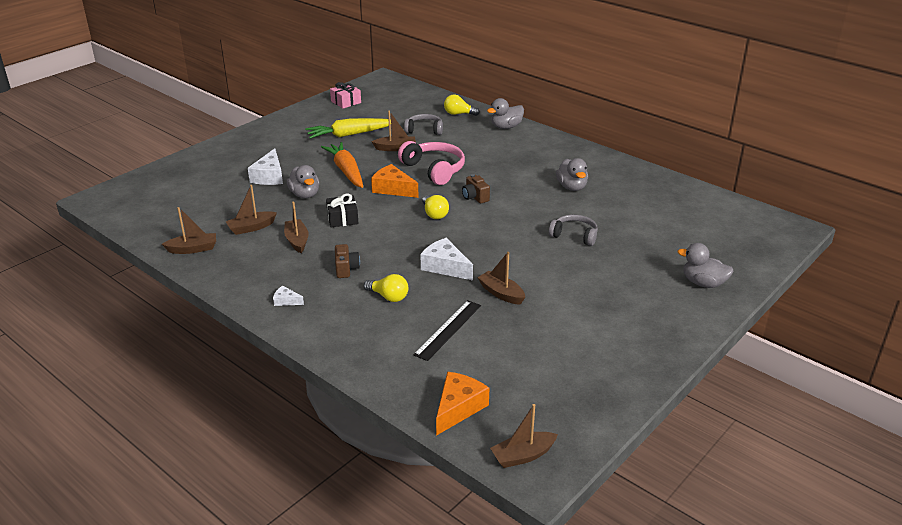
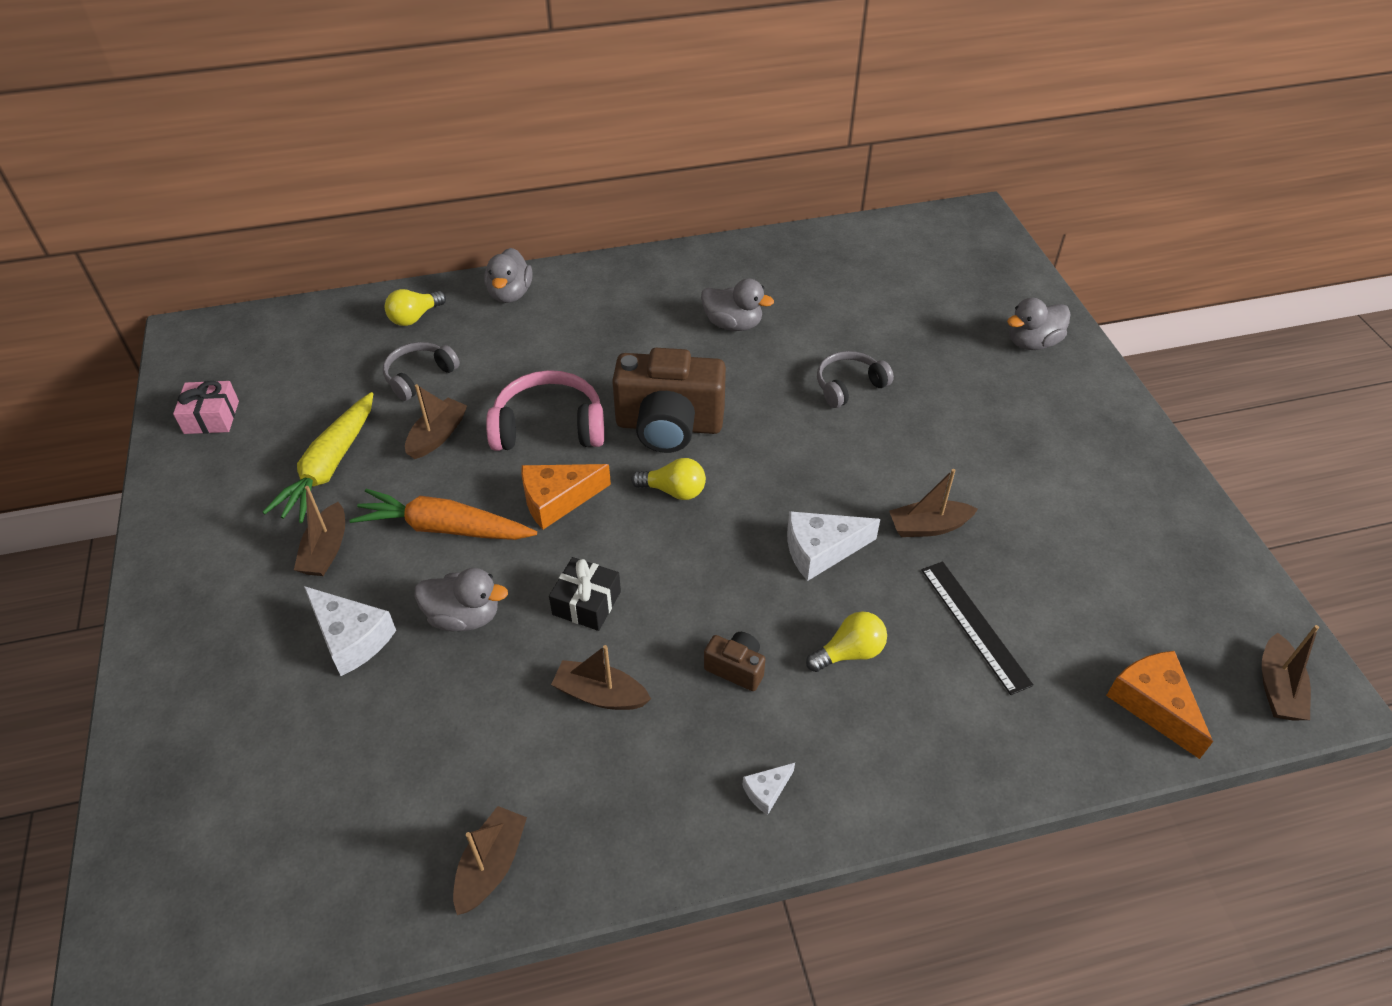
camera: 55 degrees left, 15 degrees up
(251, 228) = (500, 742): brown boat -> brown boat (326, 550)
(475, 197) = (669, 426): brown camera -> brown camera, size x2.22

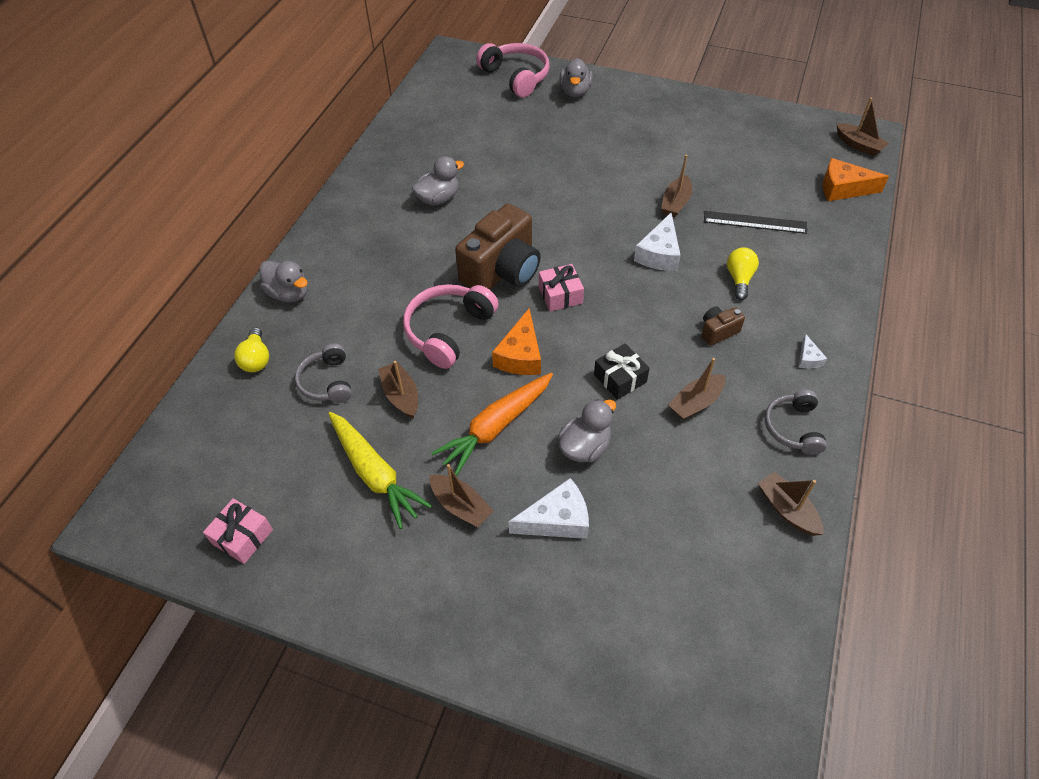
camera: 55 degrees left, 5 degrees up
(674, 491) = (560, 295): yellow light bulb -> pink gift
(849, 386) = (541, 177): grey headphones -> grey headphones (793, 428)
(998, 283) = (516, 77): none -> pink headphones

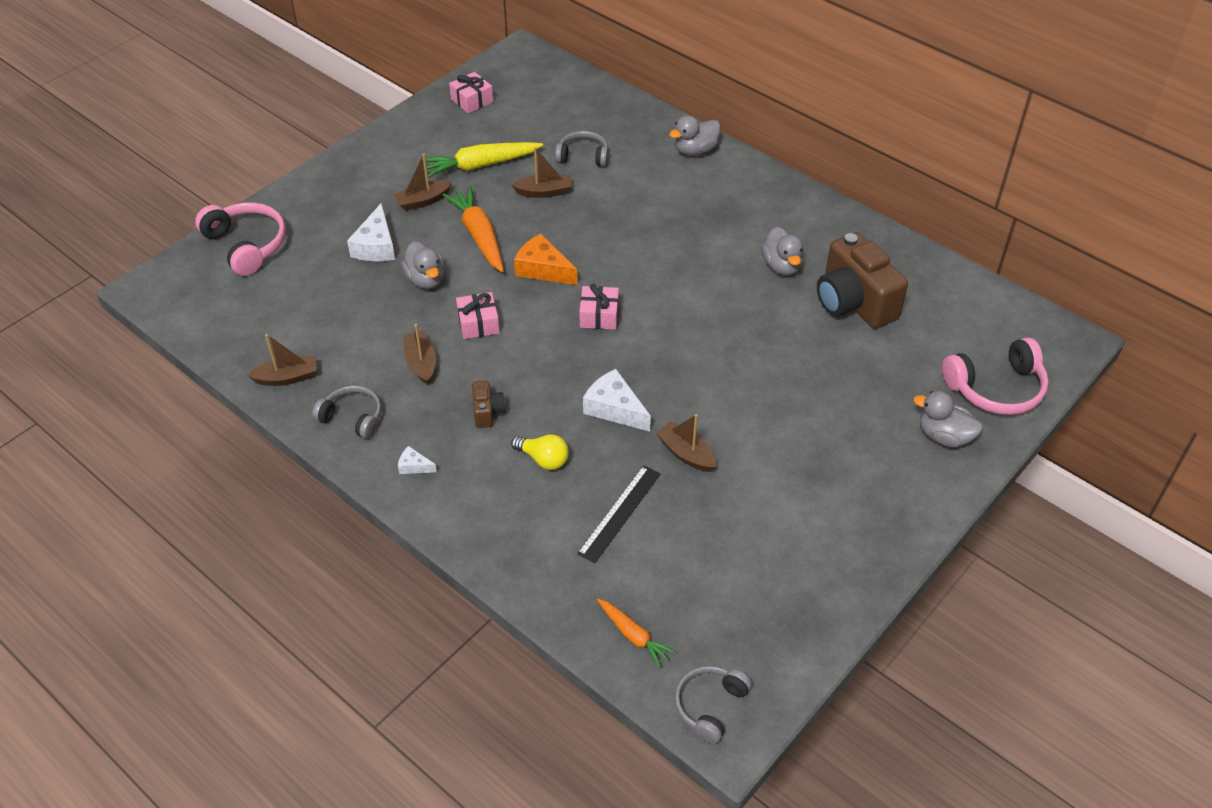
camera: 110 degrees right, 5 degrees down
(256, 359) = (629, 124): yellow light bulb -> none
(448, 330) = (597, 233): pink headphones -> pink headphones (246, 245)
(502, 271) = (652, 285): brown camera -> brown camera (854, 302)
(620, 378) = (478, 323): black gift -> pink gift
(843, 189) = (633, 635): orange cheese -> orange carrot
(859, 145) = (710, 706): brown boat -> grey headphones

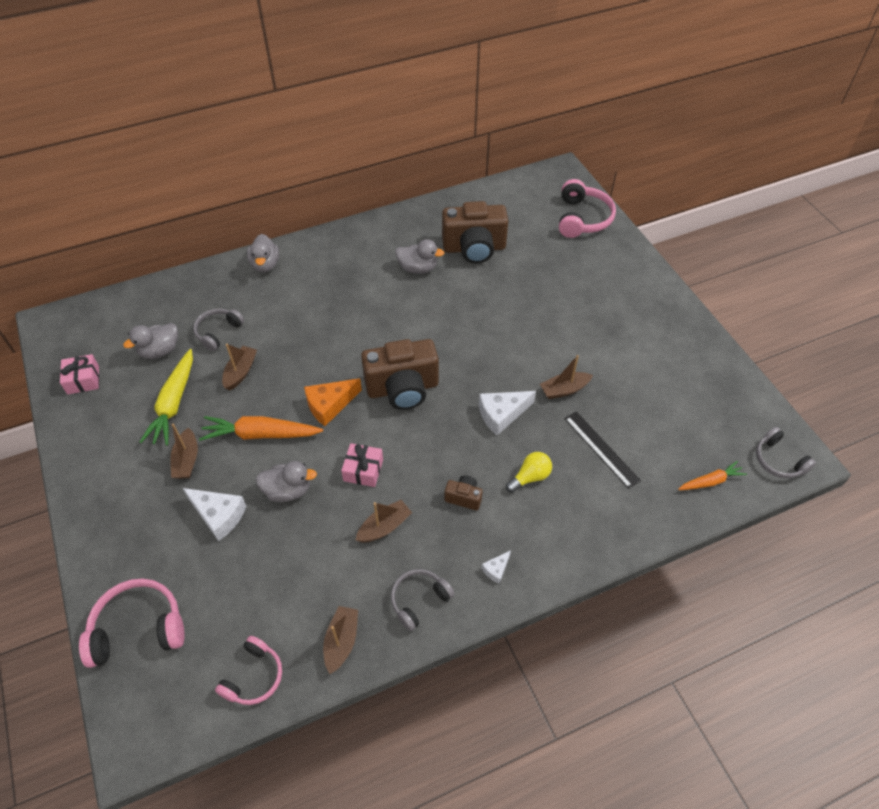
camera: 65 degrees left, 5 degrees up
(231, 333) = (254, 677): none -> pink headphones
(421, 363) = (384, 527): brown boat -> brown boat turned 135 degrees clockwise
(599, 315) = (402, 388): pink gift -> brown camera
(944, 436) = (609, 257): grey duck -> grey duck (160, 351)

